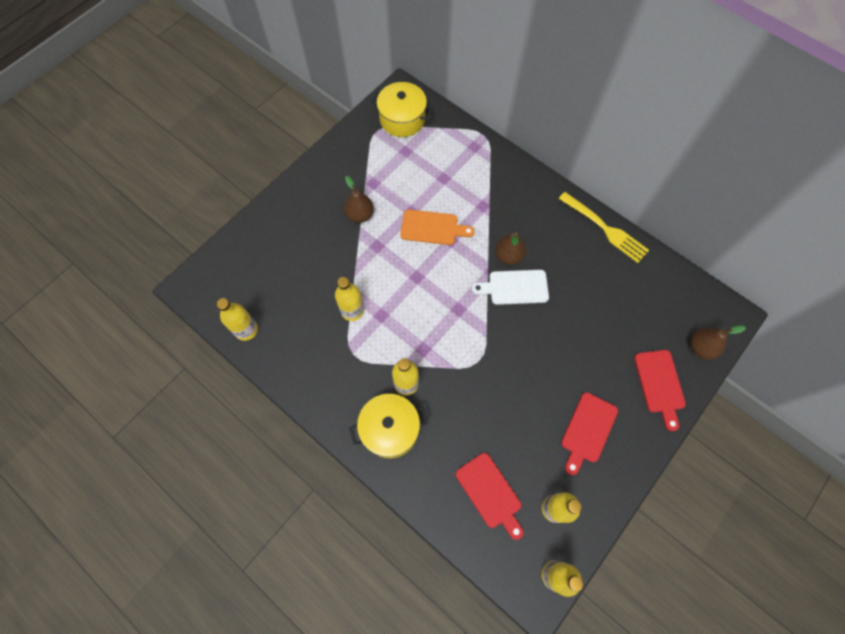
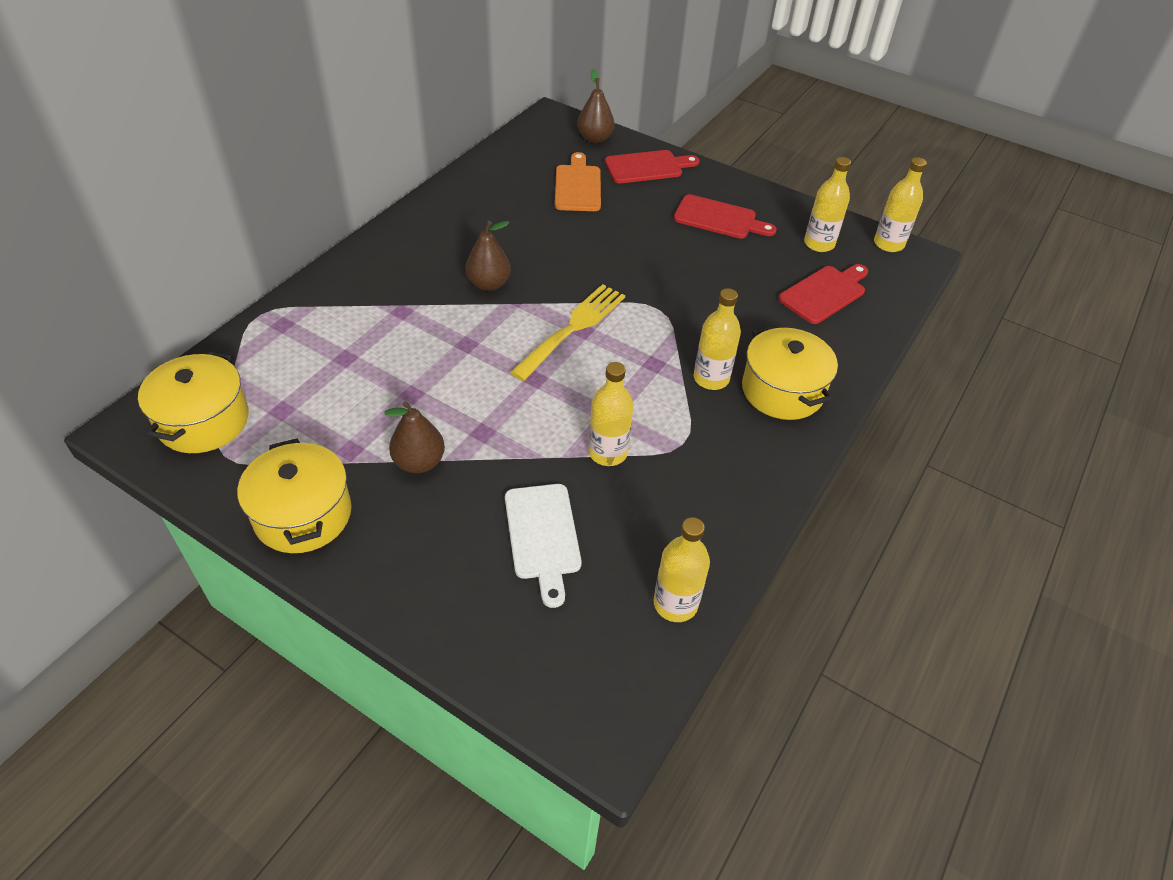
camera: 100 degrees left, 20 degrees down
(334, 165) = (303, 515): none -> yellow pot
(432, 228) = (443, 366): orange cutting board -> orange cutting board (578, 186)
(515, 287) = (539, 277): white cutting board -> white cutting board (543, 536)
(604, 228) = (439, 199): yellow fork -> yellow fork (572, 329)

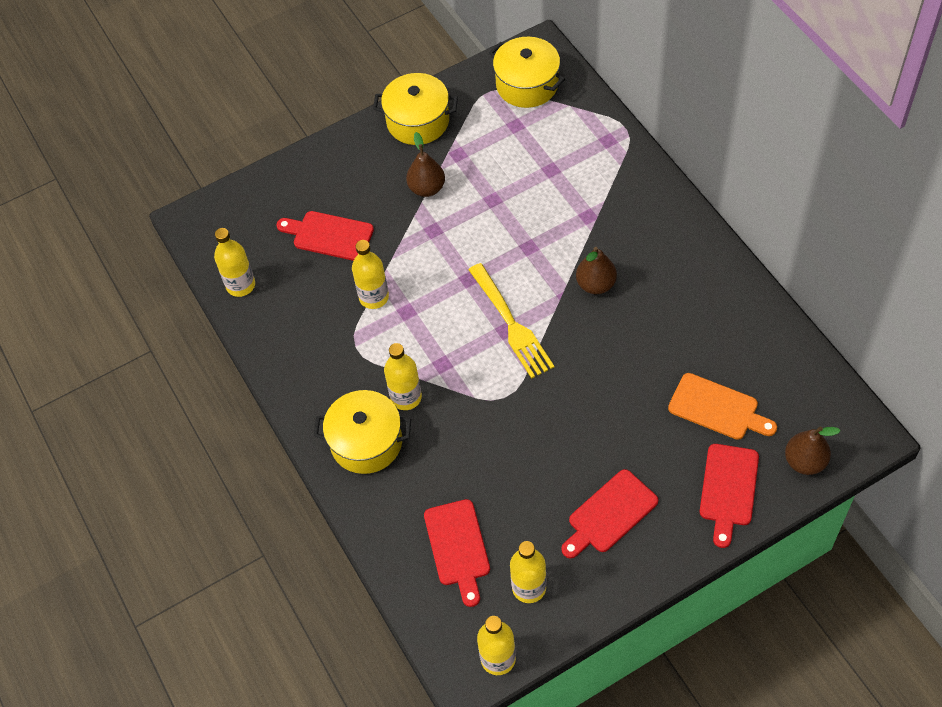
camera: 125 degrees right, 10 degrees up
(543, 536) = (329, 235): white cutting board -> red cutting board

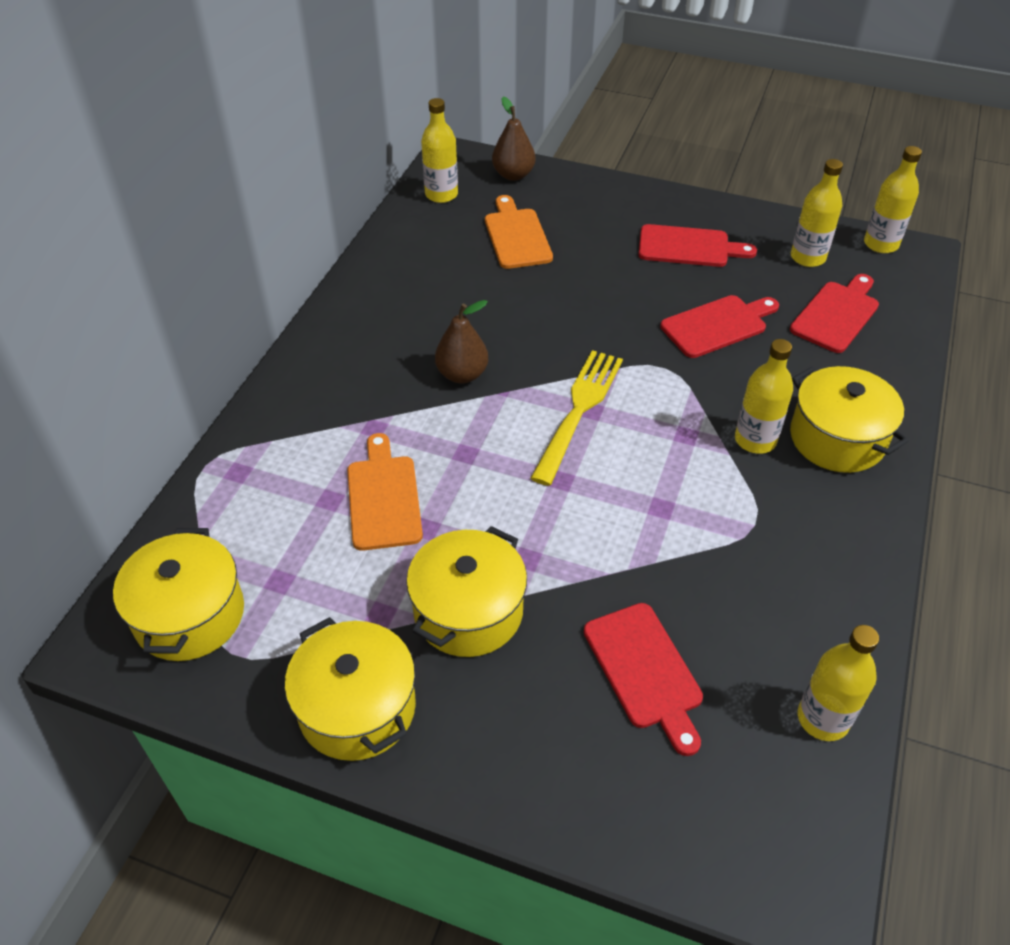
camera: 135 degrees left, 10 degrees down
(374, 297) = (677, 553): yellow bottle -> yellow bottle (441, 194)
(427, 188) = (468, 611): brown pear -> yellow pot
(531, 193) = (383, 497): none -> orange cutting board
(728, 489) = (585, 199): red cutting board -> red cutting board (717, 325)

